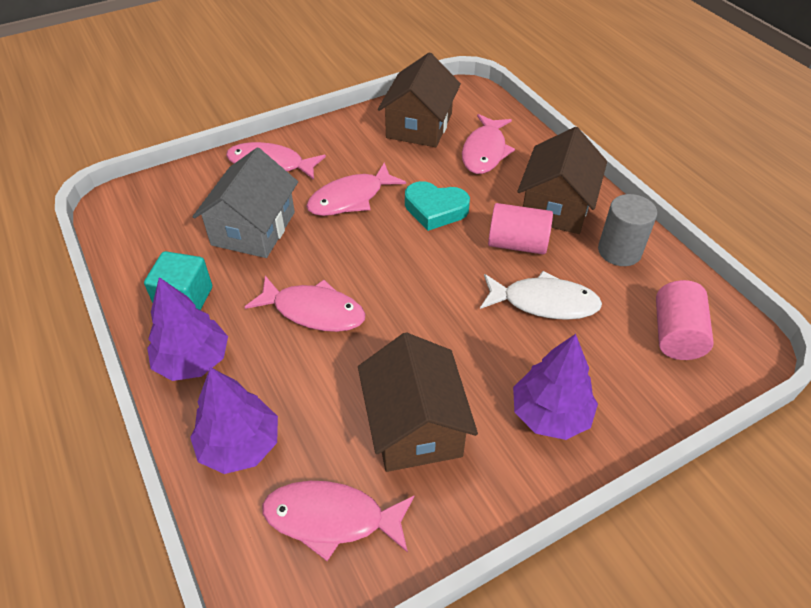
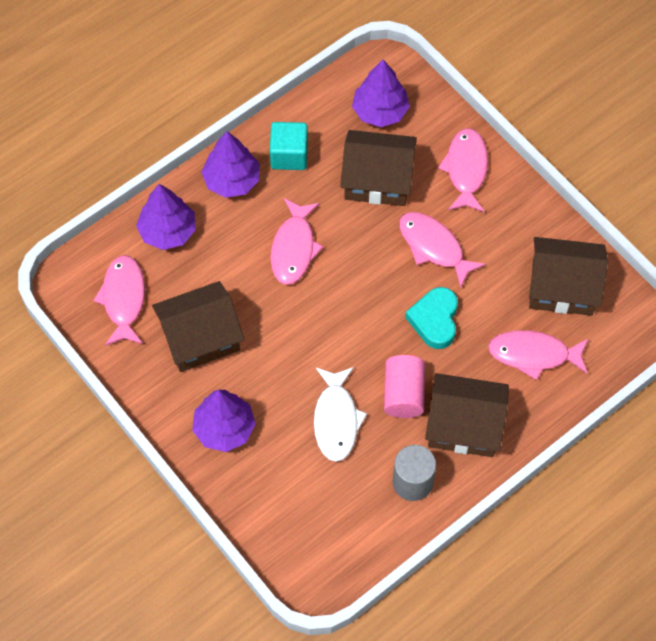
camera: 80 degrees right, 15 degrees up
(169, 215) = (380, 111): none -> purple tree
(253, 228) = (377, 180): grey house -> brown house
(676, 334) = (319, 524): pink cylinder -> none

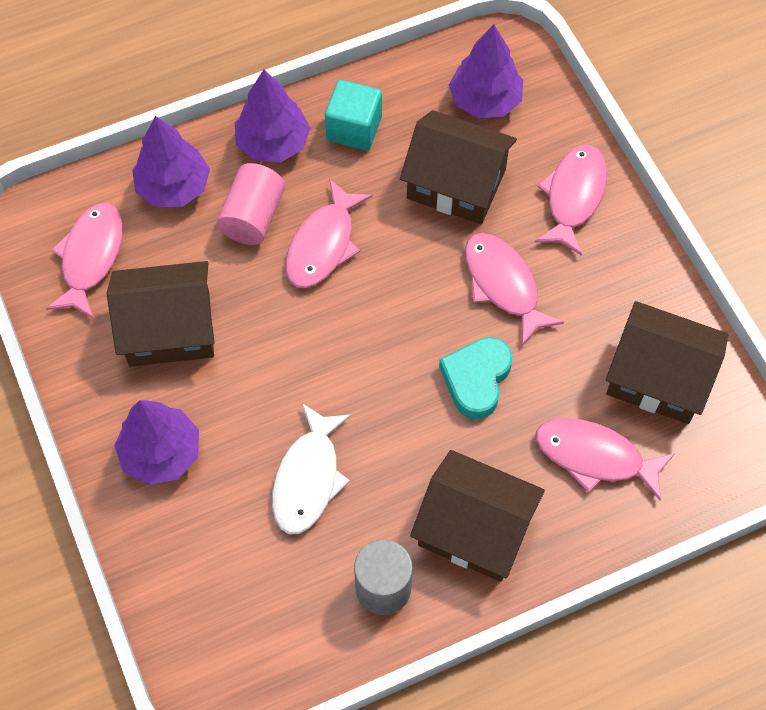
camera: 15 degrees right, 0 degrees up
(403, 394) = (406, 466): pink cylinder -> pink cylinder (253, 217)

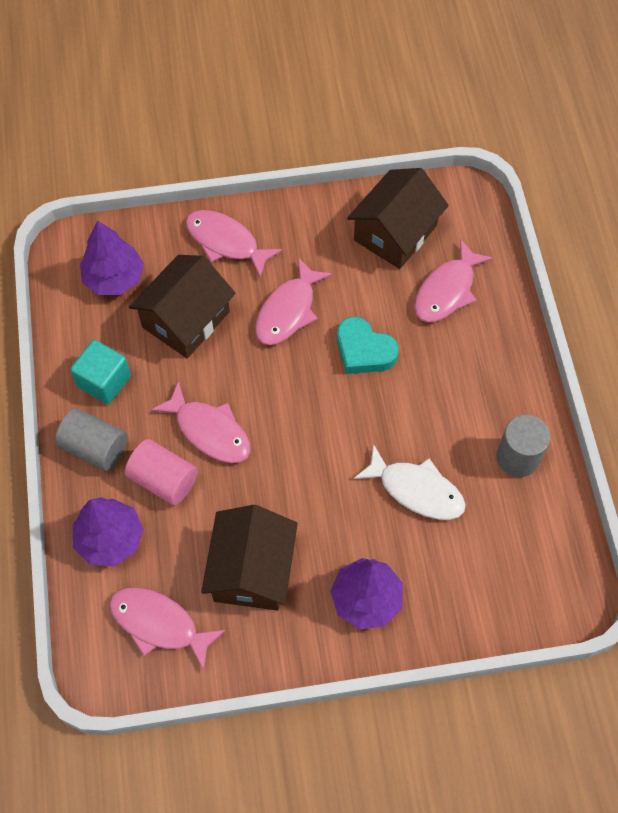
camera: 75 degrees left, 0 degrees up
(273, 143) = (95, 448): purple tree -> grey cylinder
(474, 529) = (485, 384): brown house -> none
(503, 285) = (288, 311): pink fish -> pink fish turned 45 degrees counterclockwise

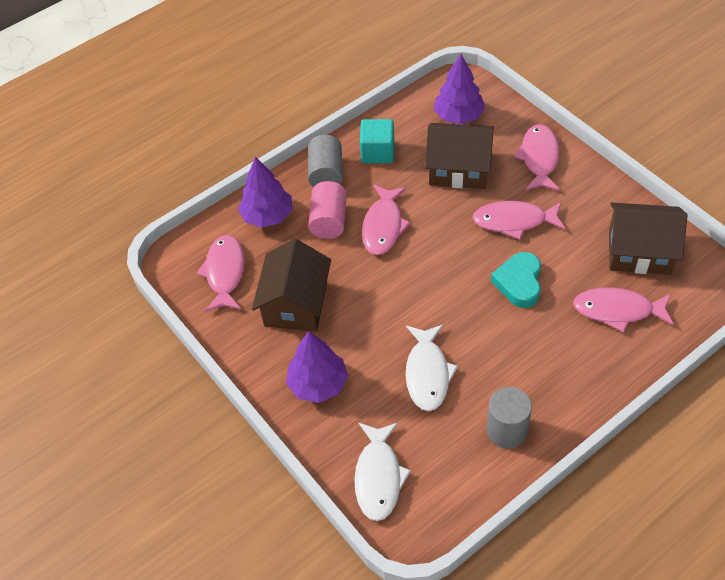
camera: 65 degrees right, 10 degrees down
(252, 570) = (296, 304): brown house -> brown house turned 60 degrees counterclockwise
(504, 597) = (379, 477): none -> white fish

